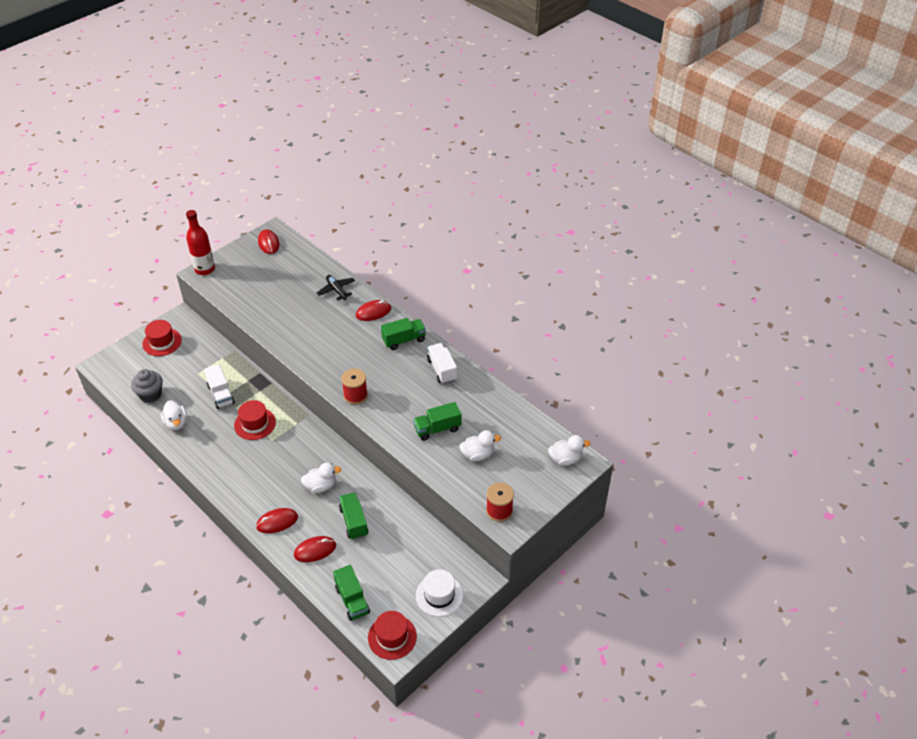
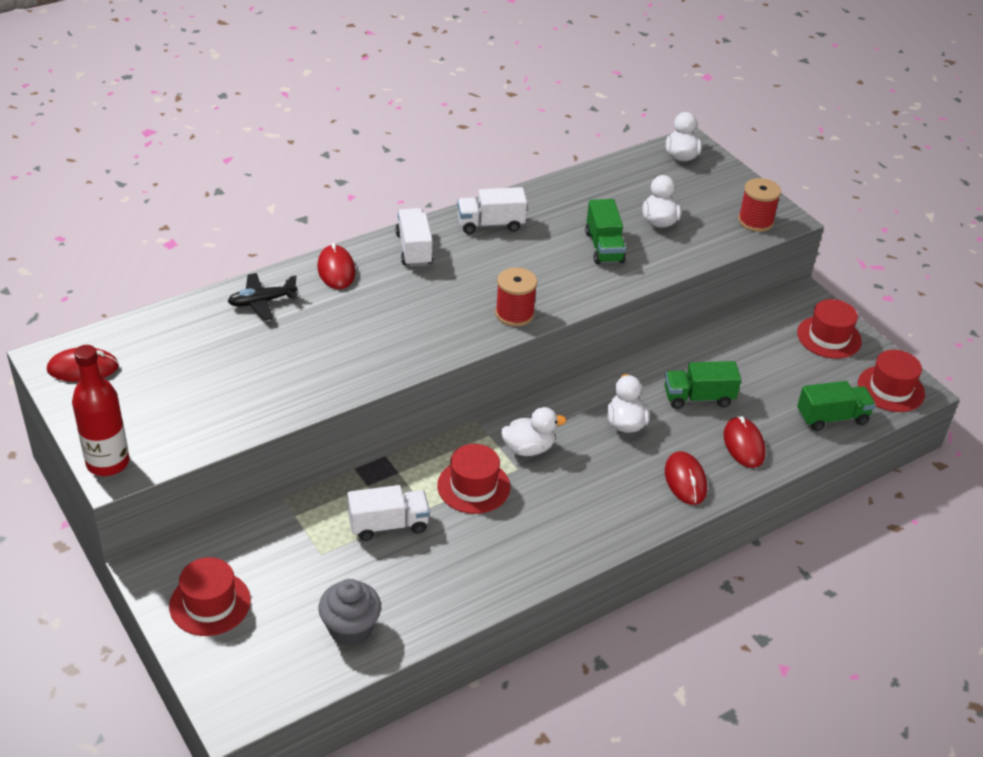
camera: 80 degrees left, 5 degrees down
(176, 423) = (438, 593): white duck -> white duck (528, 448)
(404, 340) = (414, 249): green truck -> white truck
(439, 595) = (829, 337): white hat -> red hat

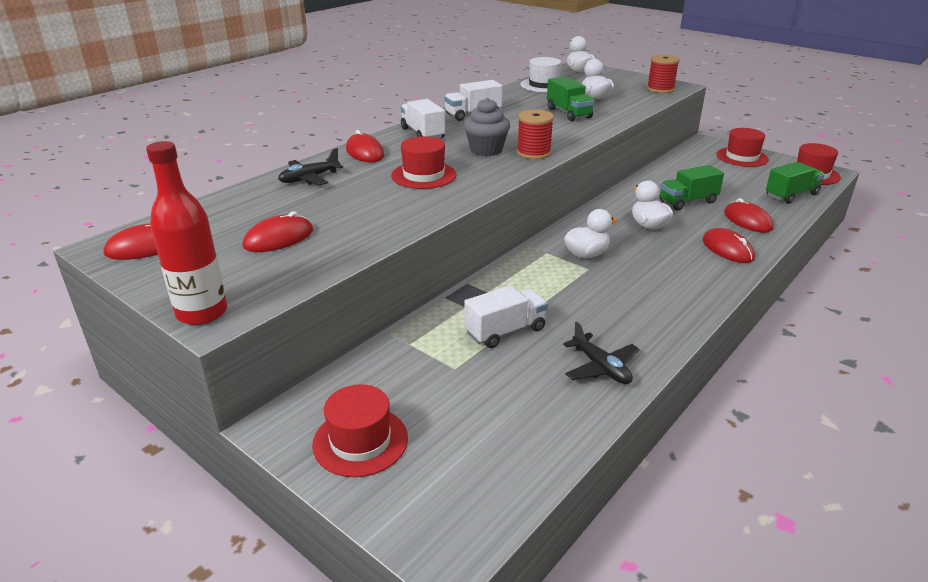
camera: 15 degrees left, 10 degrees down
(200, 386) = (279, 238): none -> red mouse
(350, 628) = (528, 426): grey cupcake -> grey cupcake (486, 150)
(450, 589) = (601, 367): none -> black plane
(473, 486) = (561, 288): red hat -> red hat (423, 175)
(613, 180) = (543, 85): none -> white hat

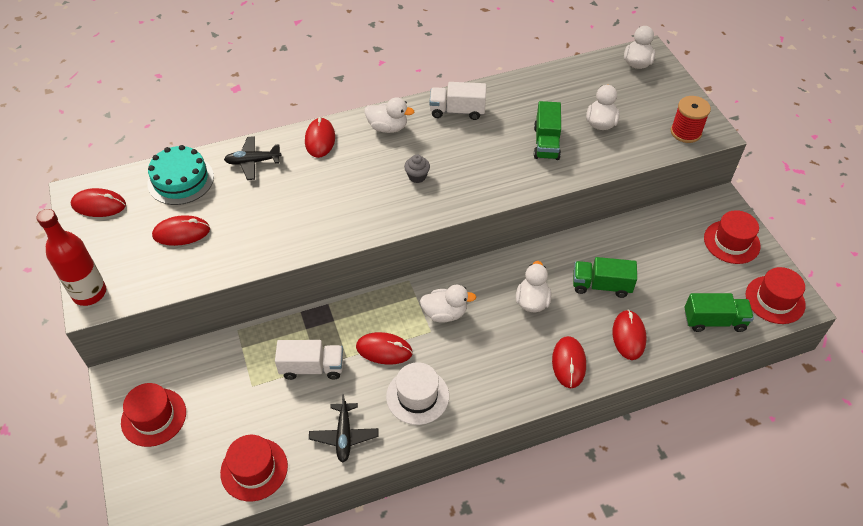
camera: 30 degrees right, 20 degrees up
(237, 207) = (181, 180): none -> turquoise cake
(422, 133) = (388, 127): white truck -> white duck
(423, 175) = (337, 193): red hat -> red hat (254, 469)
(486, 150) = (417, 176): grey cupcake -> grey cupcake, size x0.59
(533, 153) = (452, 197): red spool -> none
(543, 85) = (572, 80): white hat -> white hat (417, 396)
(562, 294) = (384, 350): none -> red mouse

